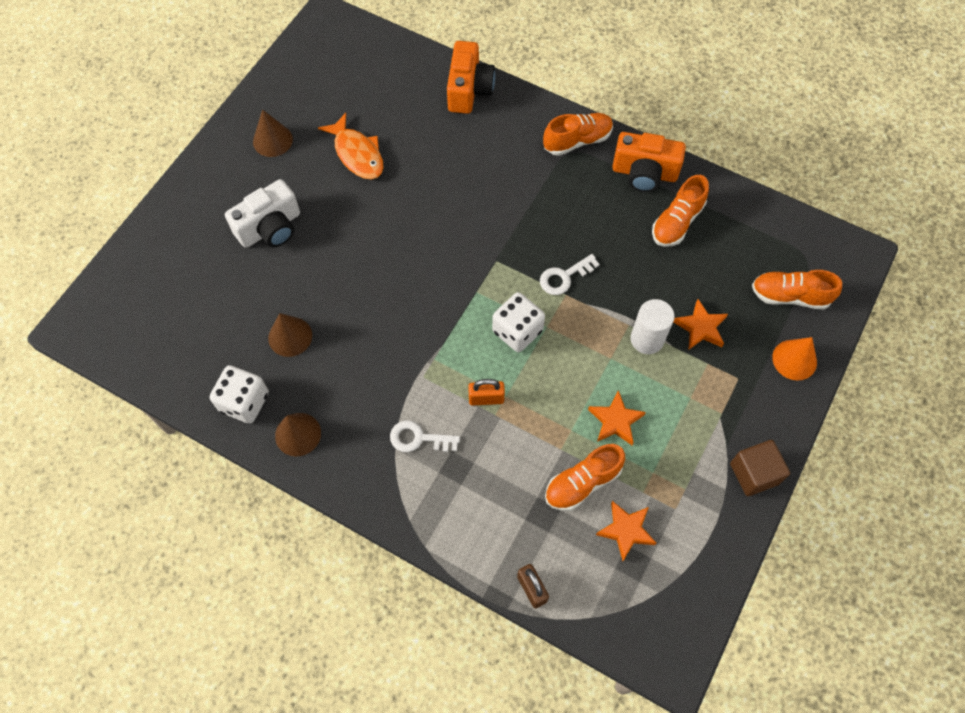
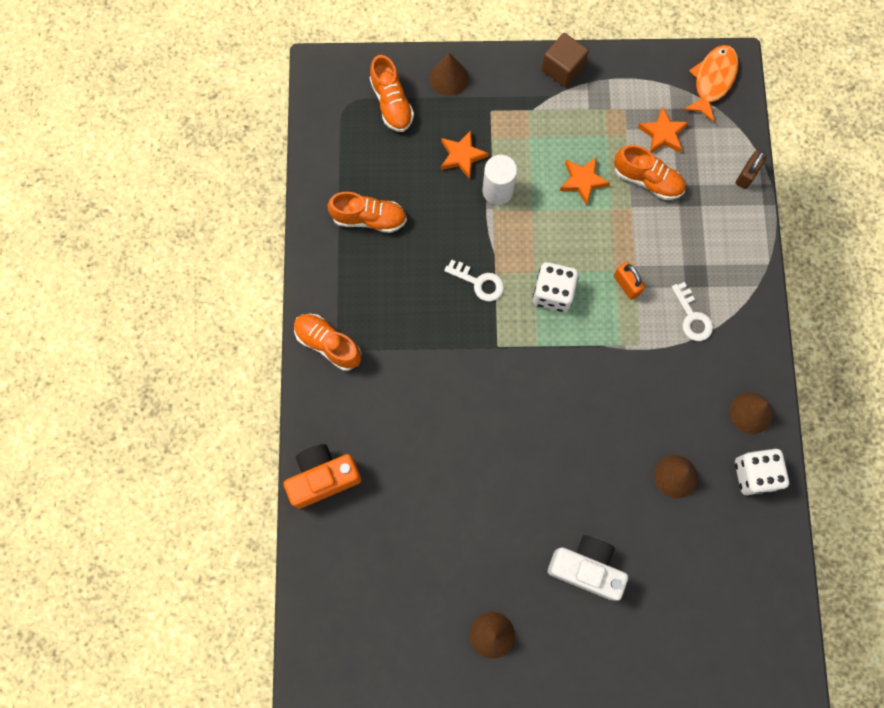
camera: 120 degrees left, 10 degrees up
(357, 154) = (459, 539): orange fish -> orange fish (712, 81)
(644, 173) = (332, 269): orange camera -> none
(794, 359) = (449, 78): orange cone -> brown cone

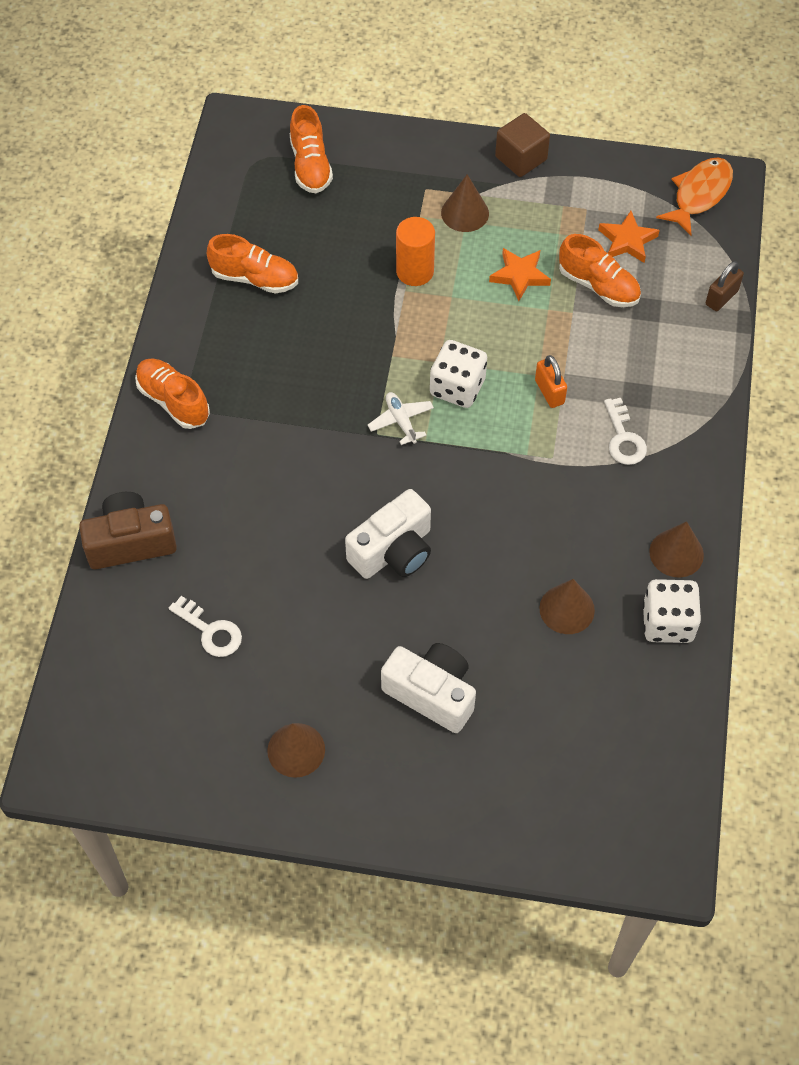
camera: 10 degrees right, 15 degrees down
(323, 477) = (130, 542): orange camera -> brown camera
(449, 78) = (384, 149): brown cone -> brown cone (465, 213)
(462, 156) = (380, 230): orange star -> none
(479, 282) = (370, 363): white key -> white key (211, 631)
(497, 191) = (415, 271): white cylinder -> orange cylinder
(514, 331) = (401, 421): none -> white plane
(532, 449) = (393, 551): none -> white camera

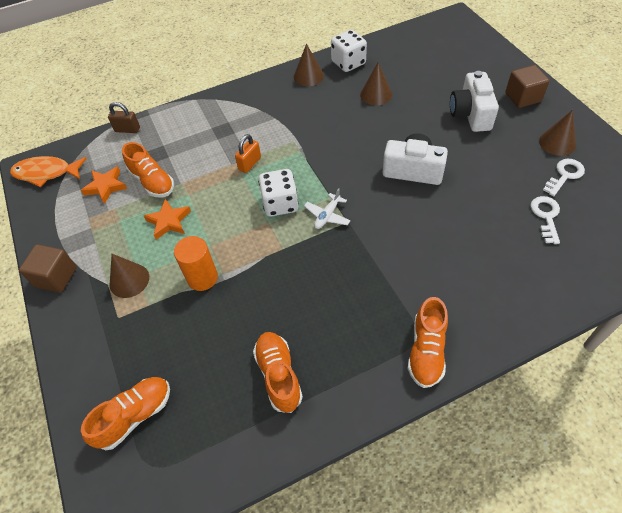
camera: 120 degrees left, 5 degrees down
(130, 542) = (544, 296): brown camera -> none
(408, 788) = (522, 97): none -> brown cube
(598, 286) = (152, 182): orange shoe -> orange shoe turned 135 degrees clockwise
(624, 438) = (256, 122): white key -> white key (564, 175)

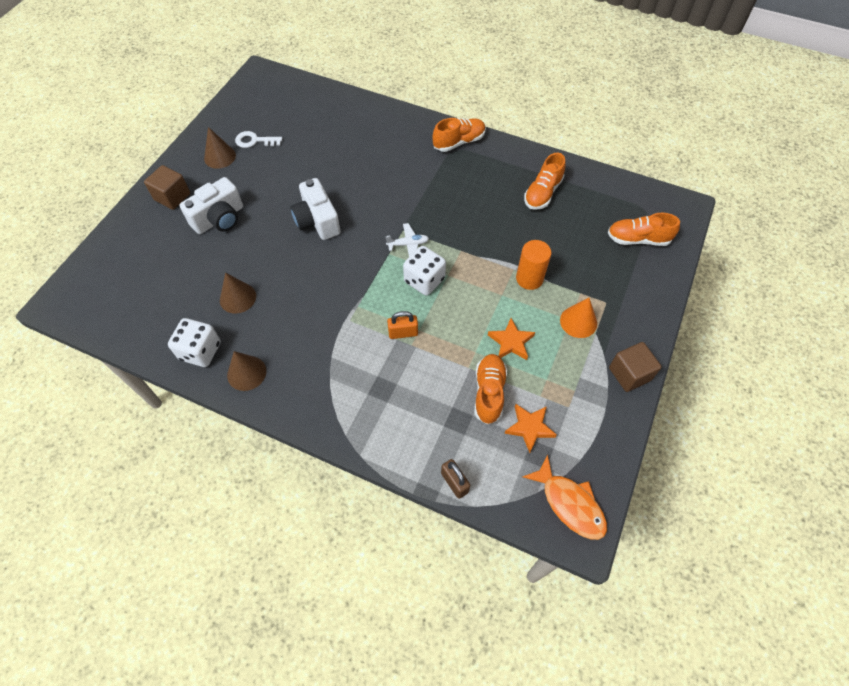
camera: 135 degrees left, 5 degrees up
(129, 280) = (578, 321): brown cone -> orange cone
(546, 216) = (304, 135): white key -> none

